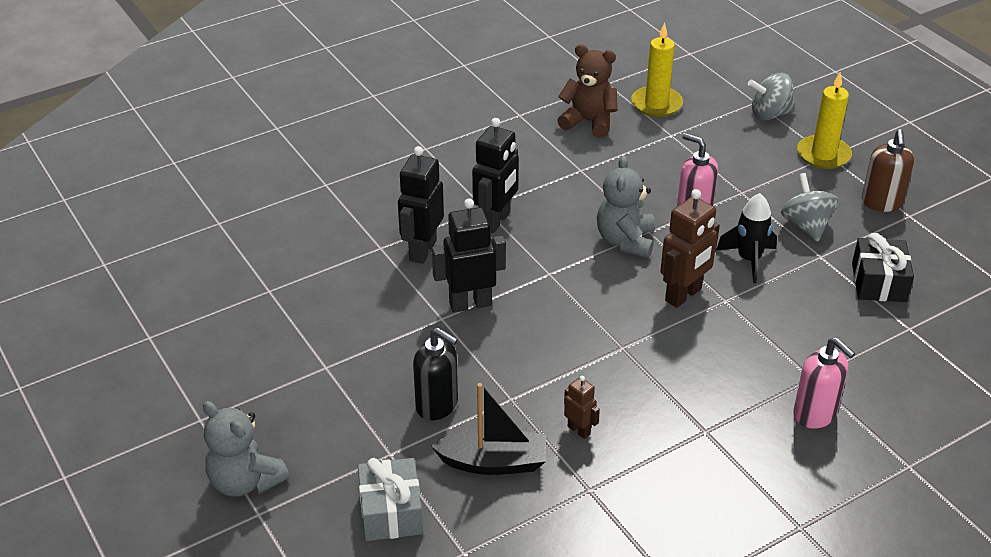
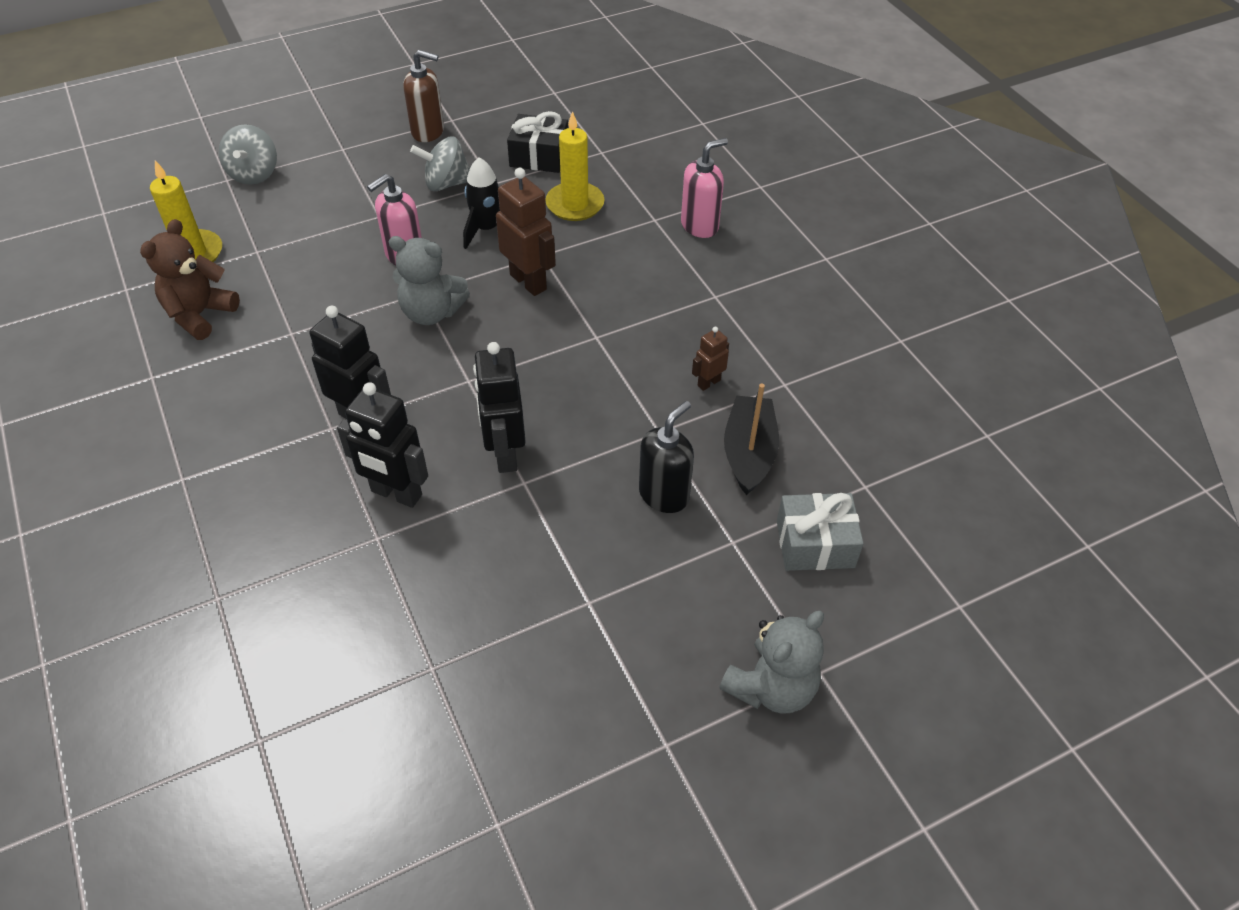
camera: 85 degrees left, 10 degrees up
(823, 155) = (340, 152): yellow candle -> yellow candle (575, 204)

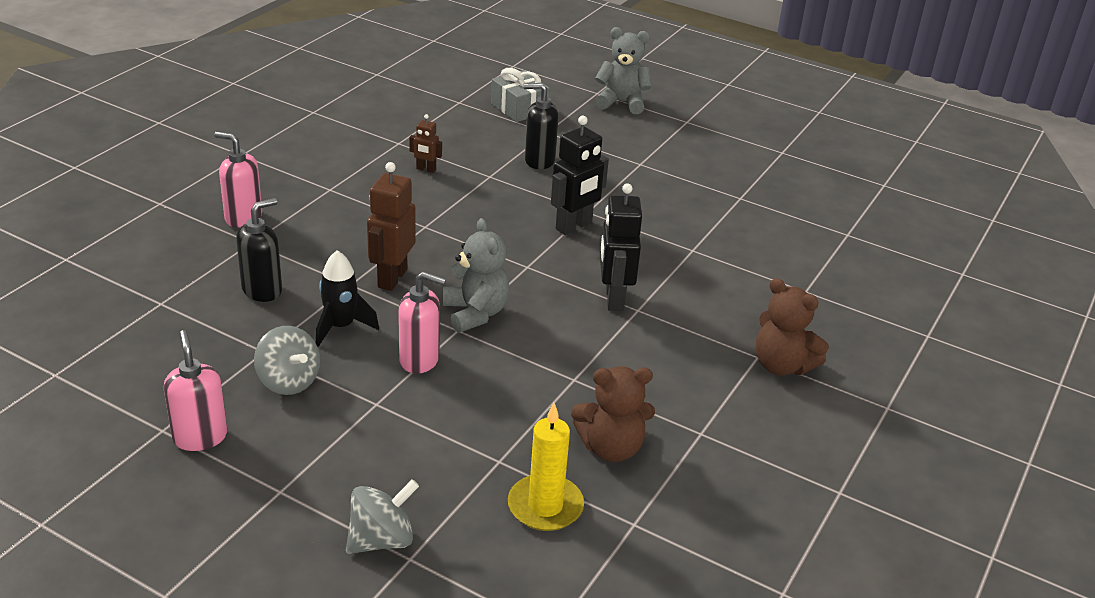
camera: 125 degrees left, 15 degrees down
(151, 489) = (781, 365): none -> brown teddy bear
(396, 493) = (654, 256): black robot -> none
(428, 132) = (200, 437): brown soap dispenser -> pink soap dispenser
(539, 156) = (196, 339): black gift -> none
(575, 204) = (262, 290): yellow candle -> black soap dispenser
(749, 453) = (473, 141): black boat -> none

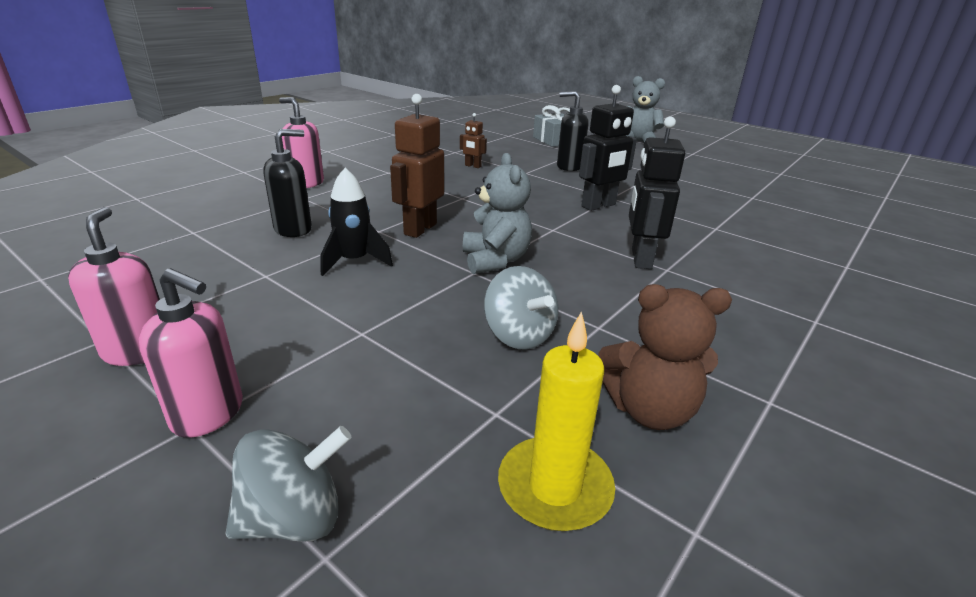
camera: 10 degrees right, 5 degrees down
(288, 381) = (274, 304): grey spinning top -> grey spinning top (518, 335)
(420, 360) = (426, 295): pink soap dispenser -> pink soap dispenser (208, 414)
(781, 365) = (850, 332): brown teddy bear -> none

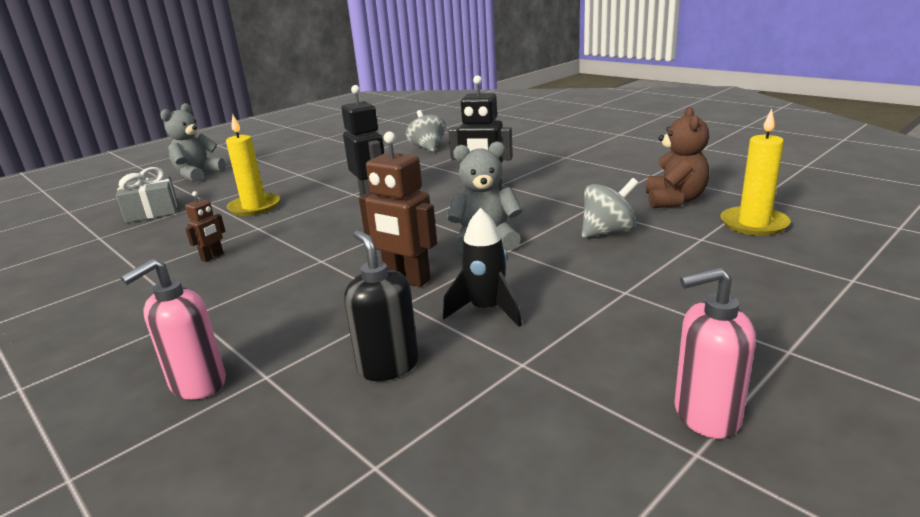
camera: 80 degrees left, 5 degrees down
(208, 414) = (770, 345): pink soap dispenser -> none
(294, 518) = (836, 292): grey spinning top -> grey spinning top (427, 147)
(569, 167) = (254, 207): black soap dispenser -> yellow candle

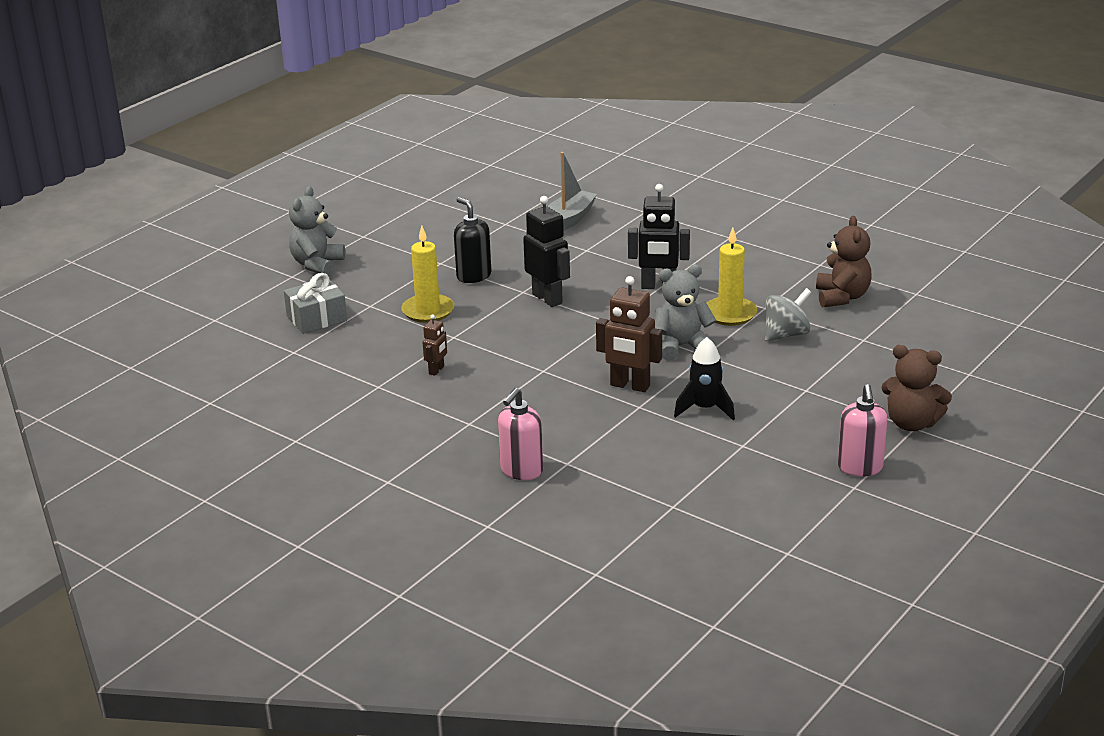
camera: 10 degrees left, 5 degrees up
(388, 365) = (650, 451): black soap dispenser -> black soap dispenser (473, 276)
(427, 147) = (568, 220): grey spinning top -> grey boat
(705, 415) = (860, 468): pink soap dispenser -> pink soap dispenser turned 75 degrees counterclockwise
(753, 224) = (907, 323): yellow candle -> yellow candle (730, 314)
(783, 344) = (911, 423): none -> brown teddy bear

